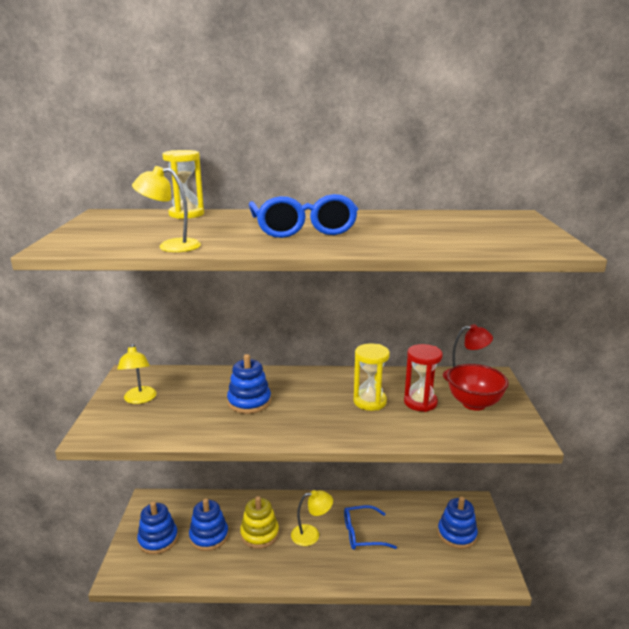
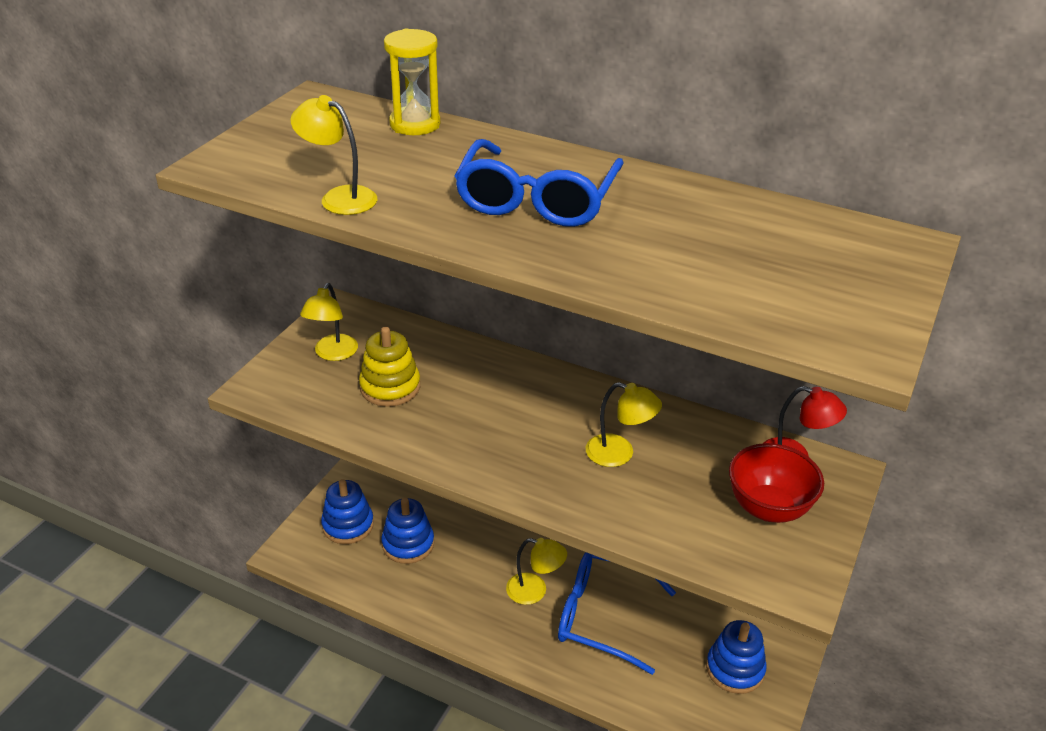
camera: 25 degrees right, 15 degrees up
(249, 402) = (461, 401): blue stacking toy -> none
(259, 534) = (470, 565): yellow stacking toy -> yellow stacking toy (390, 387)
(362, 534) = (602, 616): blue glasses -> blue glasses, size x1.52
(369, 401) = (619, 454): yellow hourglass -> yellow lamp
(420, 402) = (690, 479): red hourglass -> none

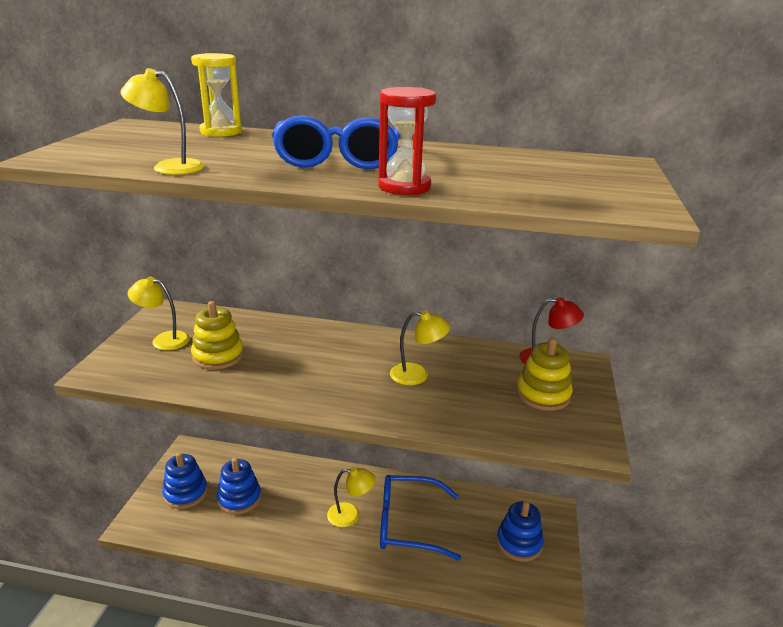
camera: 15 degrees left, 10 degrees down
(332, 354) = (163, 340): yellow lamp -> yellow lamp turned 105 degrees clockwise
(592, 268) = (404, 187): none -> red hourglass
(768, 508) = (543, 394): red bowl -> yellow stacking toy

